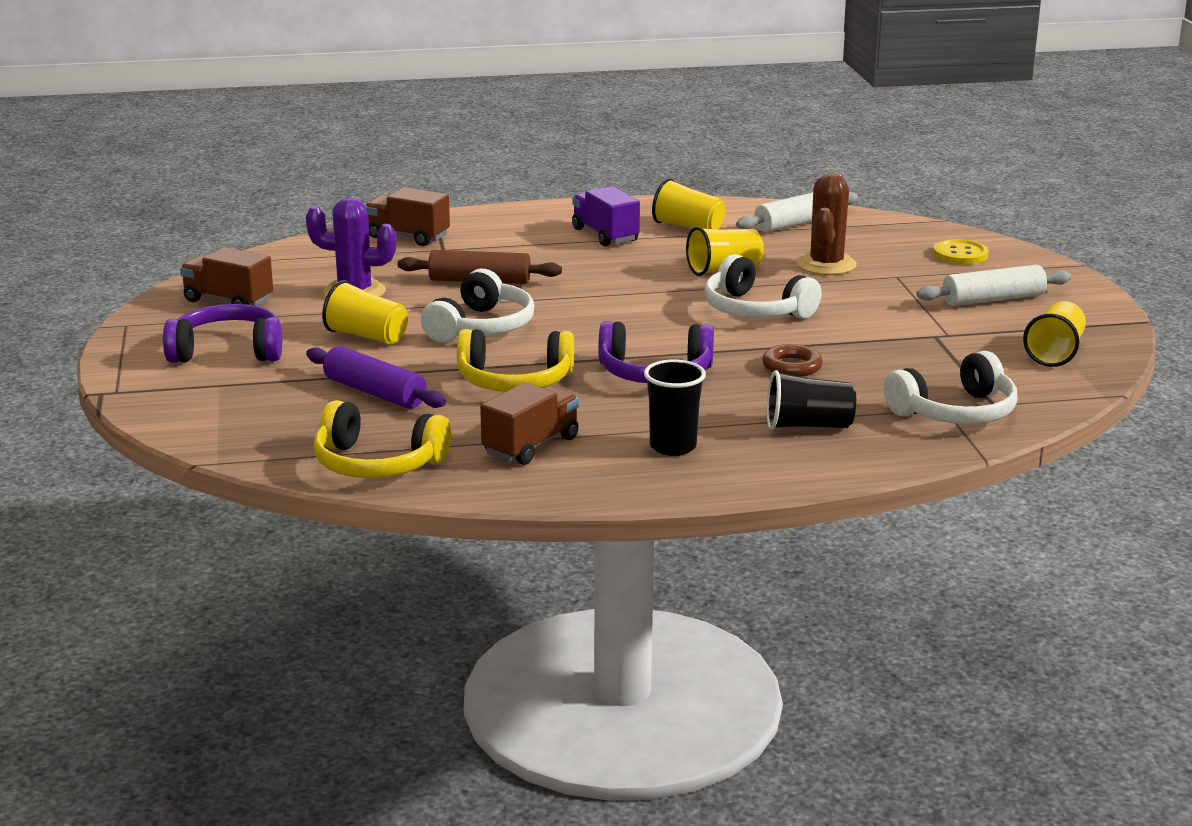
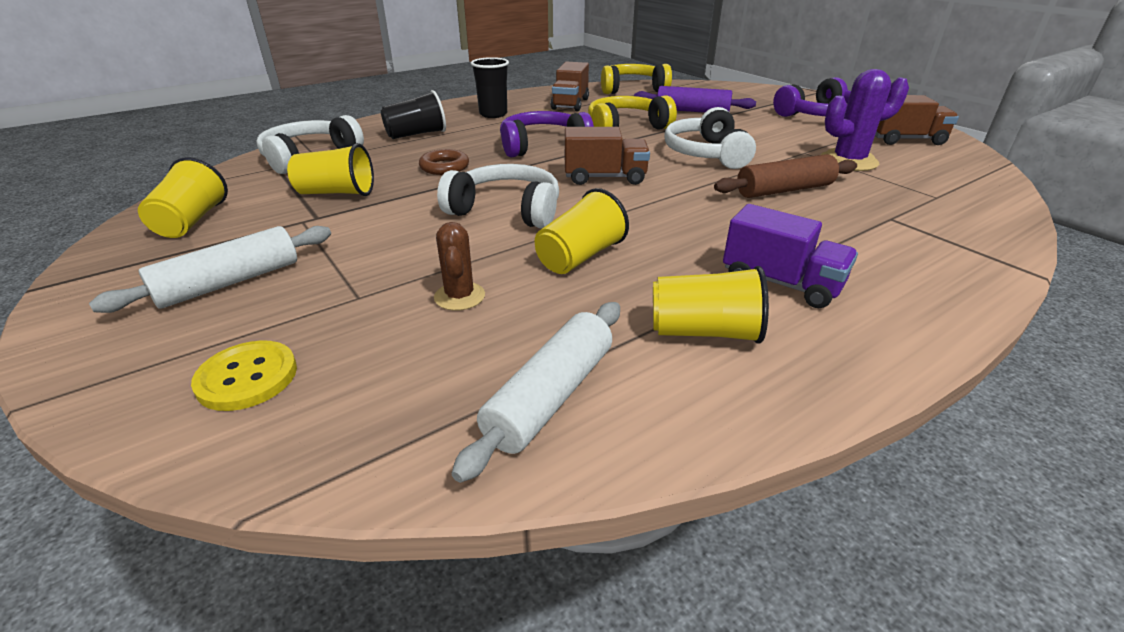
camera: 155 degrees right, 10 degrees up
(366, 336) = (764, 135): yellow cup -> yellow cup (337, 193)
(407, 237) = (957, 226): brown truck -> brown truck (605, 178)
(826, 265) = (459, 296): brown cactus -> brown cactus, size x0.61

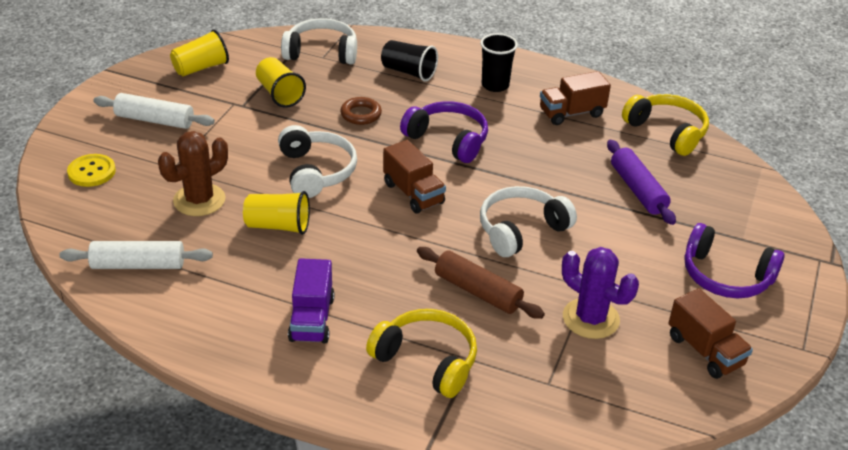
camera: 55 degrees right, 5 degrees up
(459, 296) = (199, 200): brown cactus -> brown cactus, size x1.64
(625, 127) = (541, 166): yellow headphones -> yellow headphones (427, 360)
(704, 332) = (230, 300): yellow cup -> none

